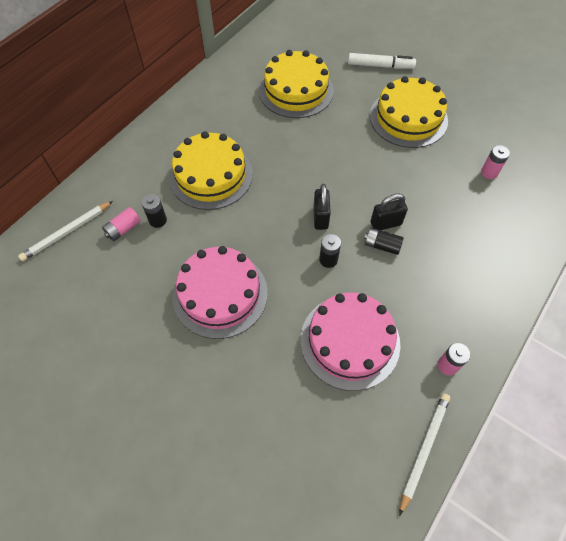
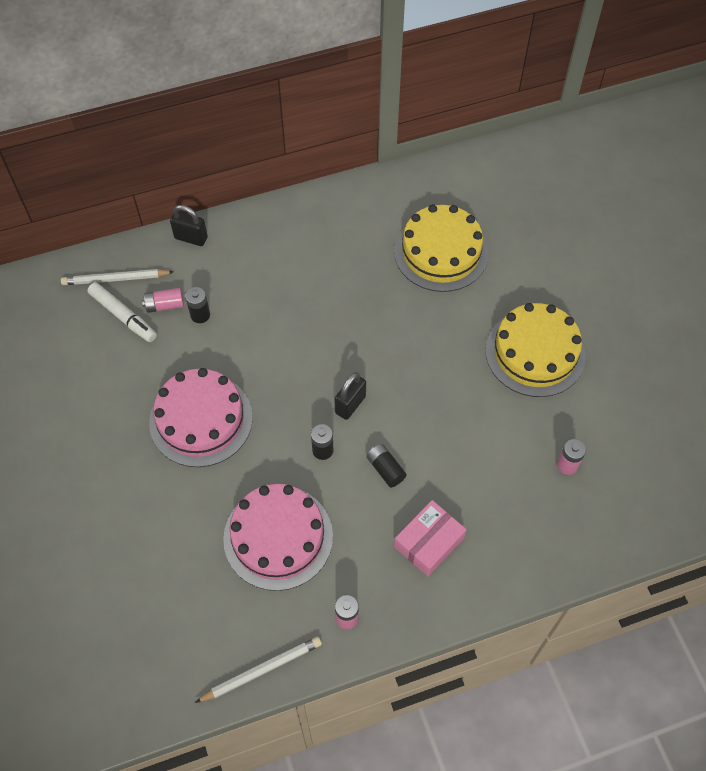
camera: 35 degrees right, 0 degrees up
(211, 175) = (282, 298): yellow cake -> none
(380, 66) = (559, 274): white marker -> white marker (123, 316)
(385, 223) = (409, 450): black padlock -> black padlock (191, 238)
(453, 275) = (429, 542): none -> pink box

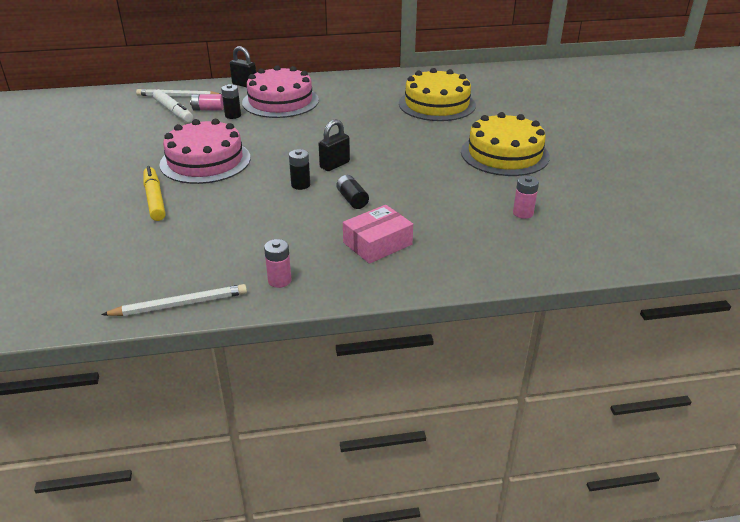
camera: 10 degrees right, 25 degrees down
(171, 503) = (155, 199): none -> yellow marker
(278, 537) = (238, 226): pink cake -> pink cake (280, 101)

